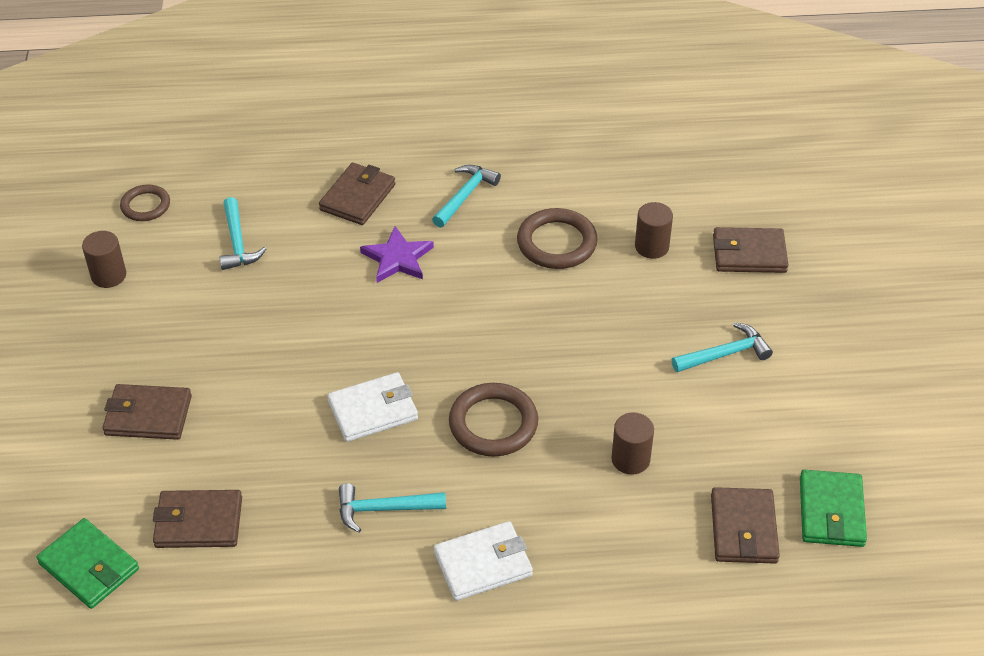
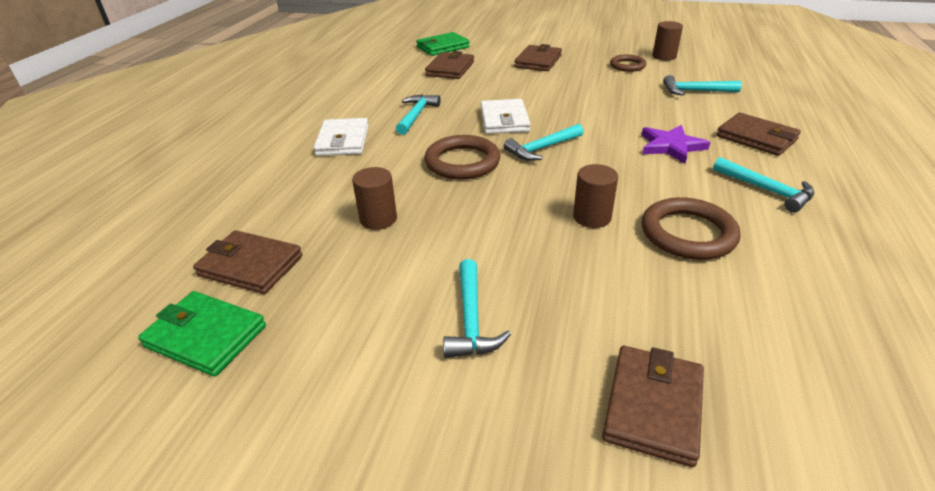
camera: 110 degrees right, 10 degrees down
(145, 206) = (737, 67): brown ring -> brown ring (627, 66)
(437, 360) = (542, 148): none -> turquoise hammer
(651, 247) = (677, 306): brown cylinder -> brown cylinder (592, 217)

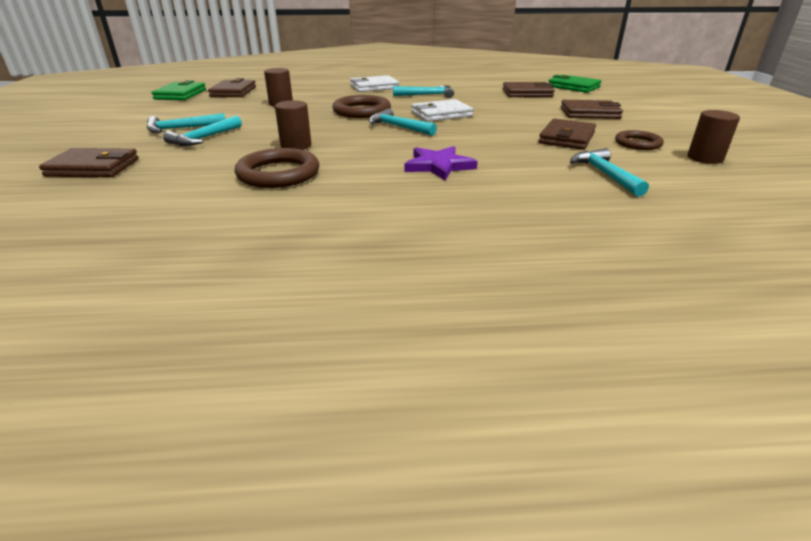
camera: 70 degrees right, 5 degrees down
(756, 138) = (496, 203): brown wallet -> brown wallet (567, 138)
(766, 190) = (368, 204): turquoise hammer -> turquoise hammer (204, 138)

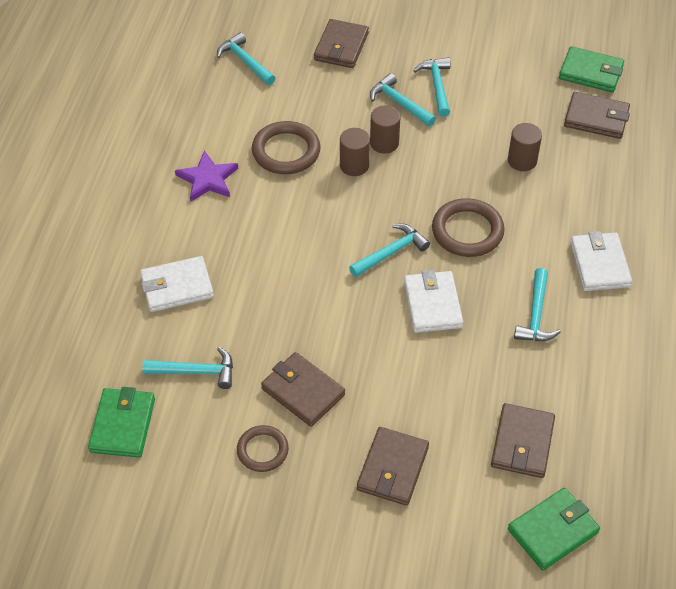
camera: 105 degrees right, 20 degrees up
(90, 216) = (245, 61): none -> turquoise hammer
(439, 166) = (263, 257): purple star -> purple star (207, 179)
(515, 198) = (177, 287): none -> white wallet
(704, 158) = (199, 484): brown cylinder -> brown cylinder (384, 143)
(713, 195) = (122, 425): none -> green wallet

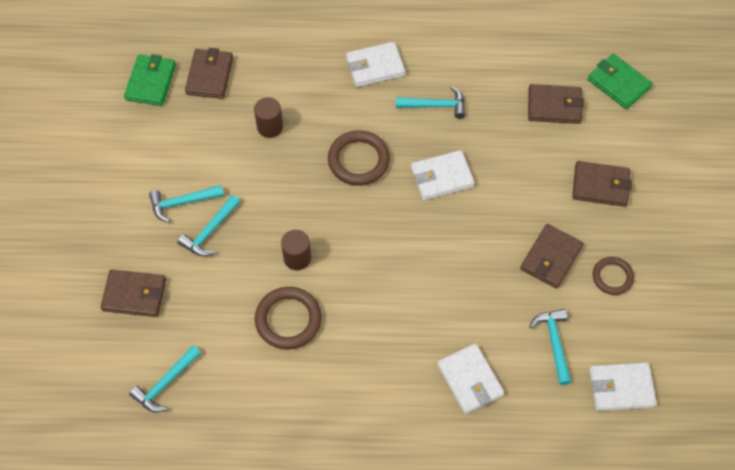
camera: 100 degrees left, 10 degrees up
(122, 425) = (621, 388): green wallet -> white wallet
(207, 179) = (336, 383): purple star -> none
(384, 143) = (265, 237): brown cylinder -> none
(391, 252) = (394, 214): turquoise hammer -> none

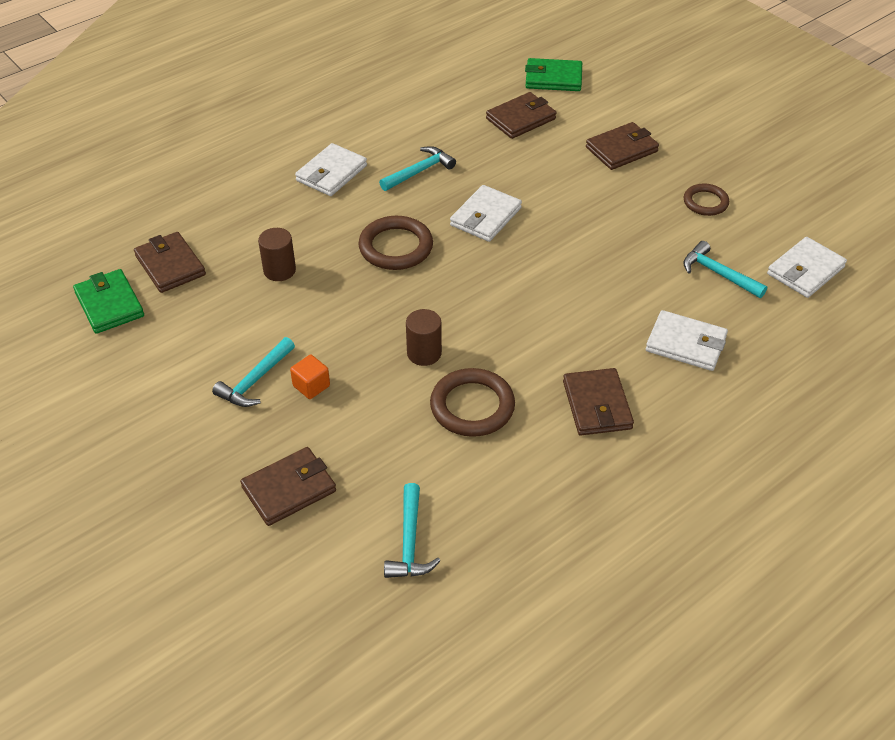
camera: 40 degrees left, 15 degrees down
(210, 231) = (311, 386): turquoise hammer -> orange cube
(551, 258) = (643, 218): brown wallet -> brown wallet (597, 405)

